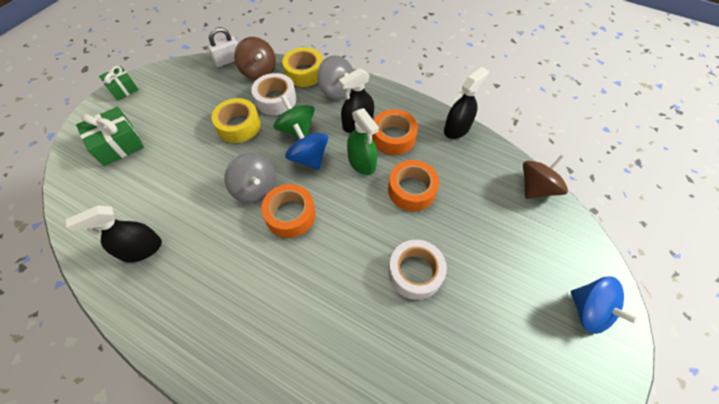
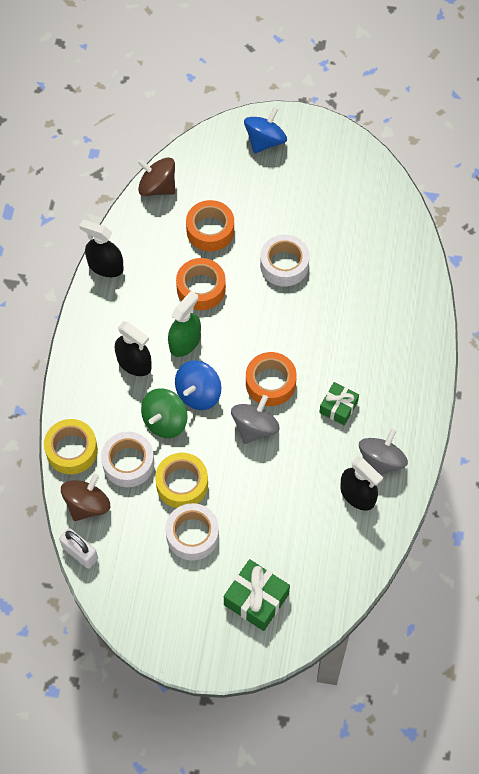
camera: 110 degrees left, 5 degrees up
(123, 89) = (174, 653): green gift -> green gift (338, 407)
(195, 121) = (192, 535): none -> white tape
(337, 90) = (89, 402): grey spinning top -> grey spinning top (381, 461)
(393, 137) = (140, 322): orange tape -> orange tape (210, 230)

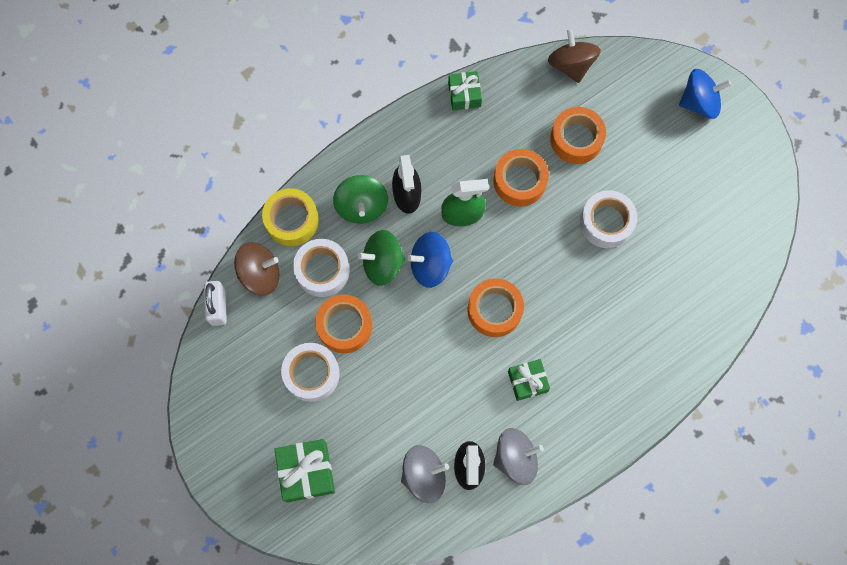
camera: 45 degrees right, 10 degrees up
(105, 266) = (464, 95): black spray bottle -> green gift
(111, 398) = (361, 206): none -> green spinning top
(182, 484) = (344, 326): yellow tape -> orange tape
(254, 427) = (445, 334): grey spinning top -> grey spinning top (424, 475)

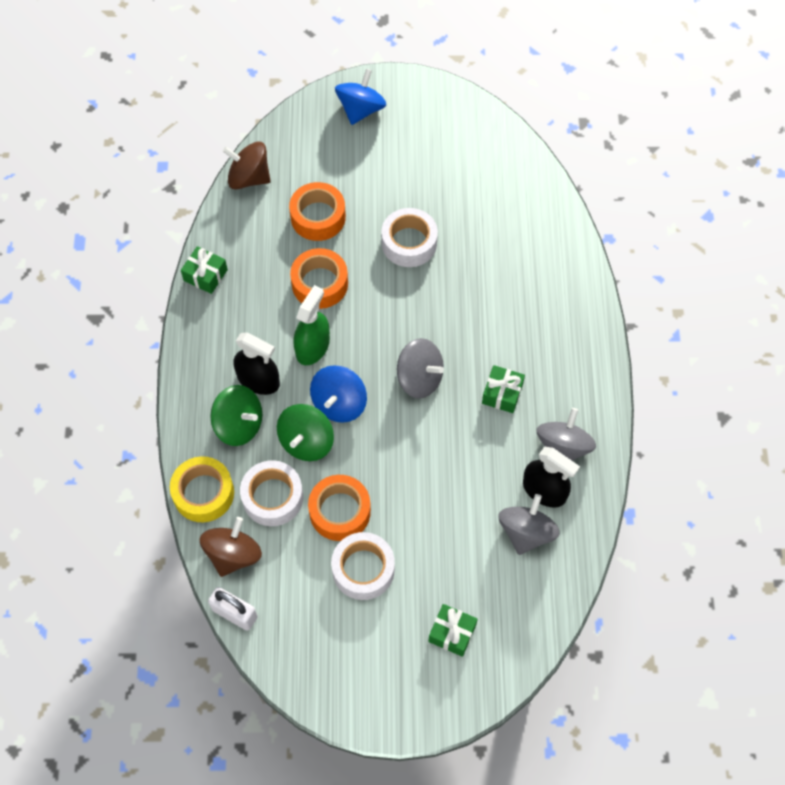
camera: 55 degrees left, 10 degrees down
(306, 472) = (452, 633): green gift -> green gift, size x0.65
(494, 310) = (419, 378): orange tape -> grey spinning top

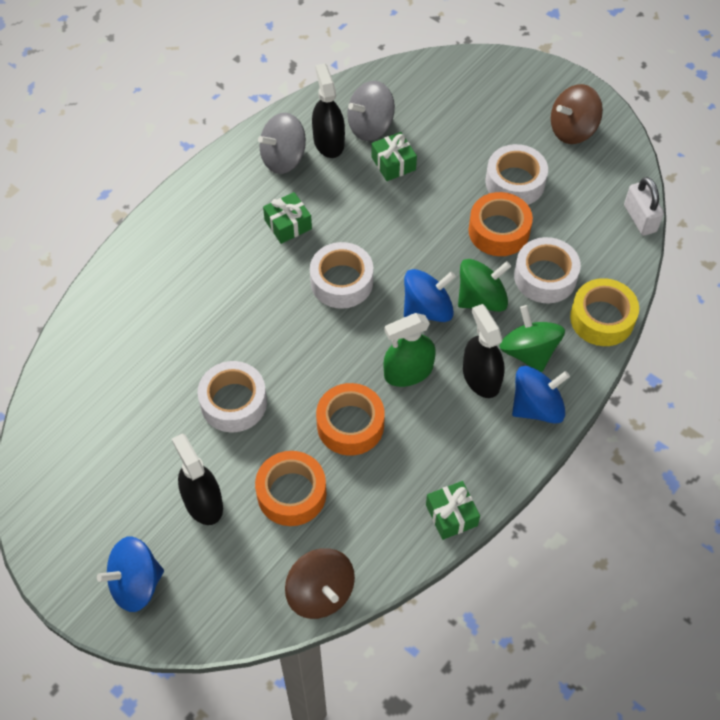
camera: 140 degrees left, 5 degrees down
(203, 387) = (536, 407): none -> blue spinning top
(233, 554) = (610, 258): brown spinning top -> brown spinning top (572, 130)
(367, 175) = (203, 502): none -> black spray bottle
(419, 378) = (341, 282): grey spinning top -> white tape
(452, 633) = (485, 105): green gift -> green gift (393, 163)

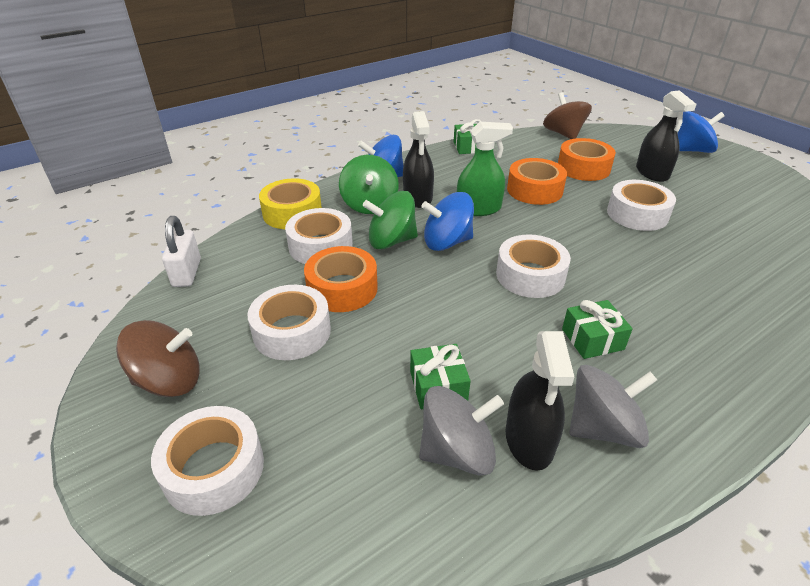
camera: 165 degrees left, 20 degrees down
(504, 89) = (214, 469): none -> white tape

